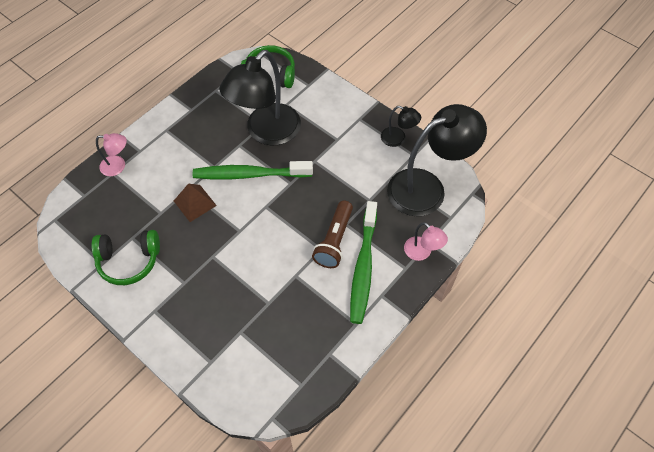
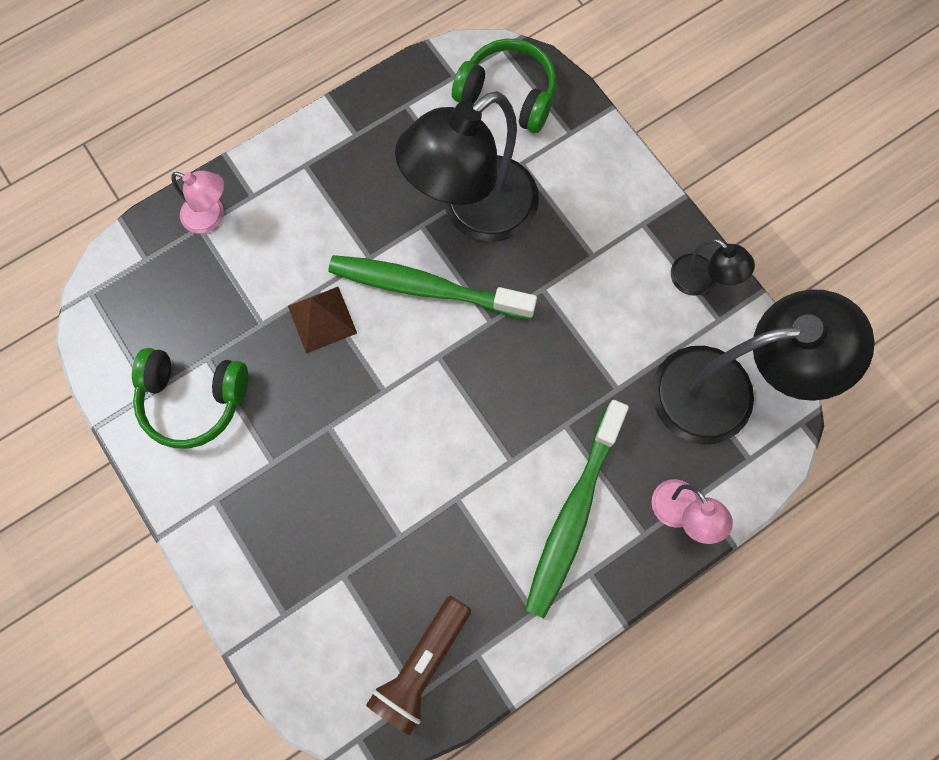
camera: 15 degrees right, 15 degrees up
(334, 241) = (537, 451): brown flashlight -> brown flashlight (421, 665)

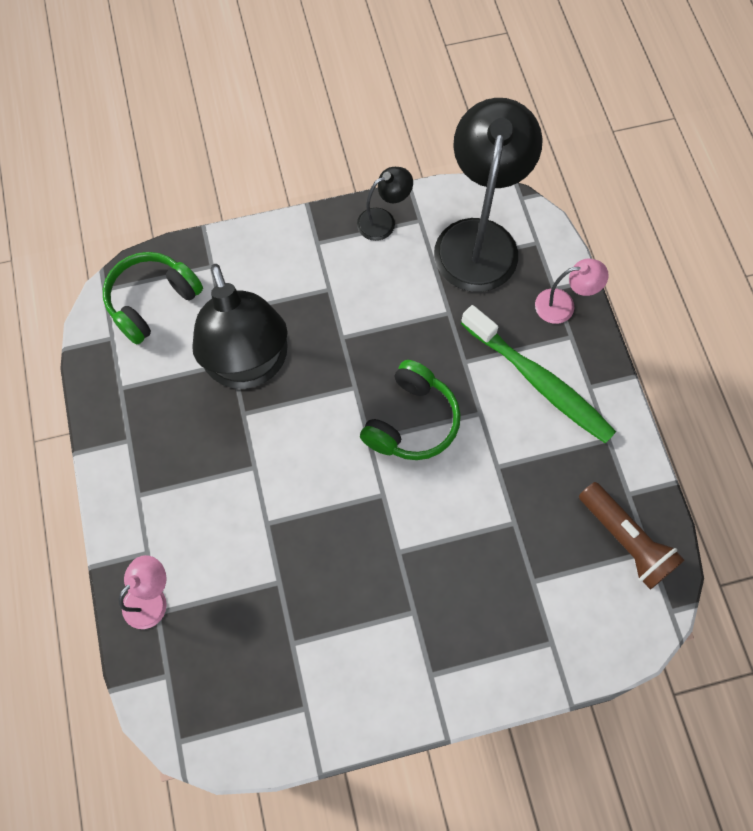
camera: 70 degrees left, 5 degrees down
(193, 400) = (328, 668): green headphones -> green headphones (412, 421)
(322, 319) = (297, 527): brown pyramid -> none
(426, 288) = (303, 429): green toothbrush -> none

